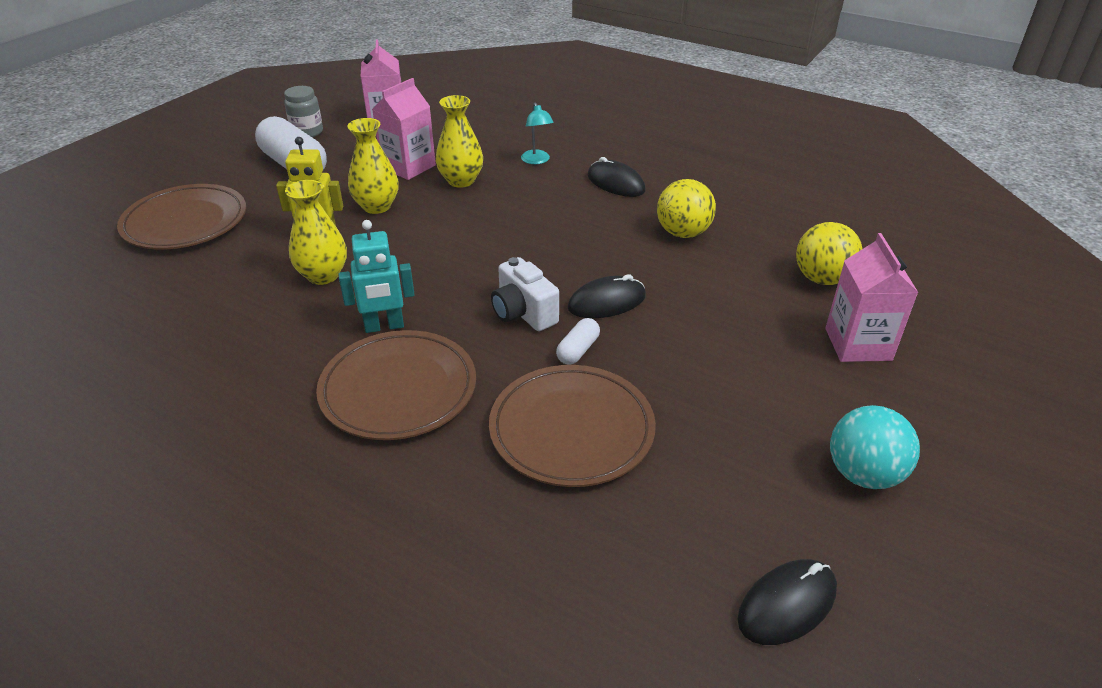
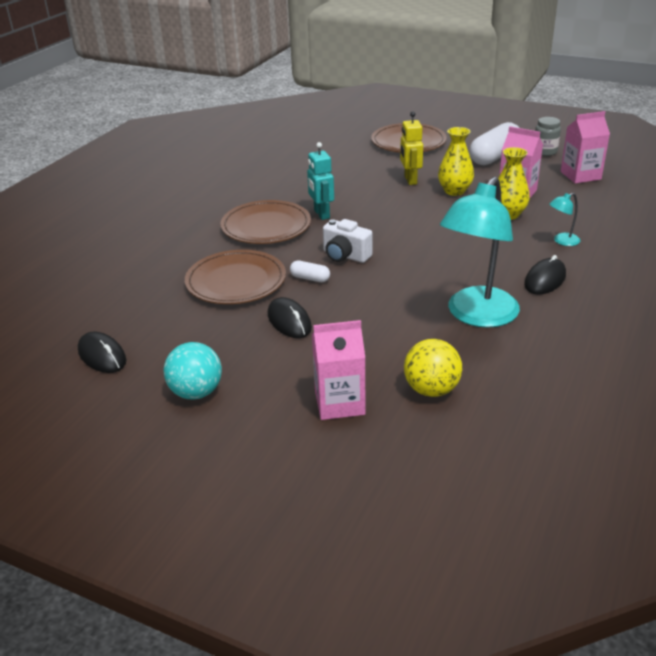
camera: 85 degrees right, 5 degrees down
(323, 275) = (367, 189): yellow vase -> none
(523, 313) = (345, 256): white camera -> white camera turned 105 degrees counterclockwise
(607, 302) = (366, 286): black mouse -> black mouse (289, 321)
(683, 233) = (476, 316): yellow ball -> turquoise lamp

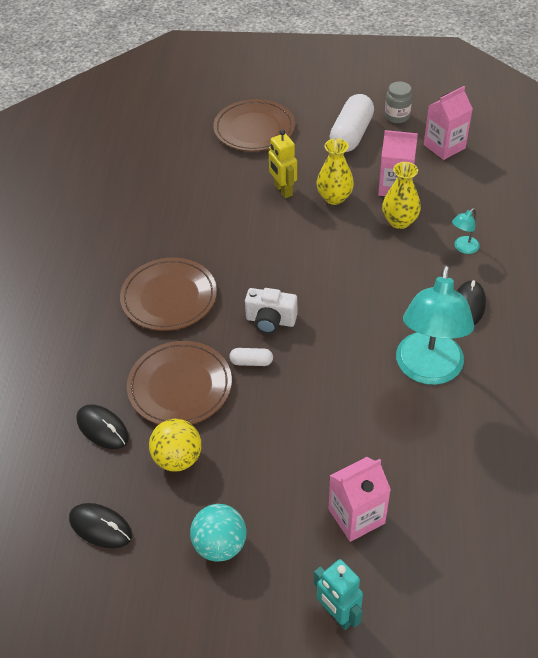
camera: 20 degrees left, 15 degrees up
(289, 321) = (260, 426): black mouse -> black mouse (102, 428)
(321, 214) = (217, 264): turquoise robot -> turquoise robot (337, 614)
(431, 390) = (428, 475): yellow ball -> yellow ball (178, 458)

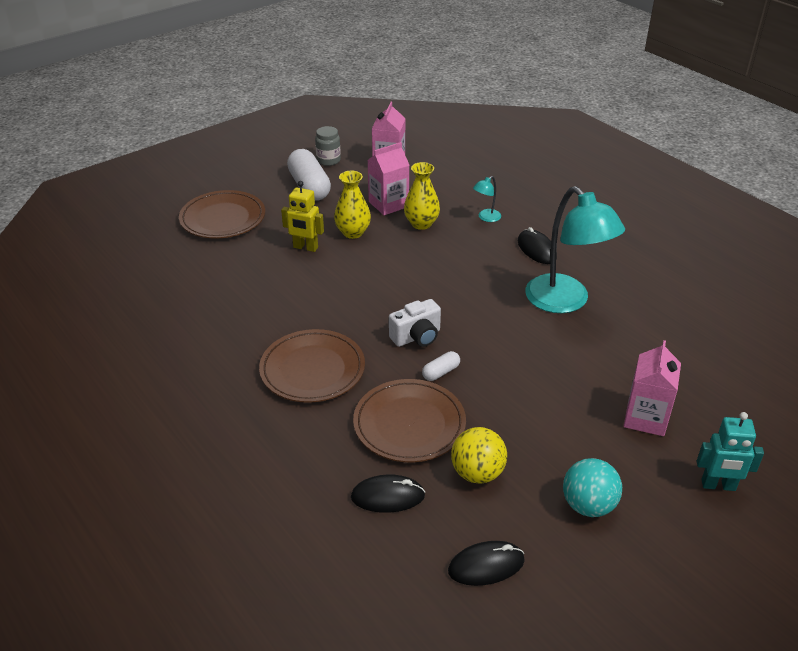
camera: 45 degrees left, 10 degrees down
(463, 248) = (486, 218): turquoise lamp -> turquoise lamp turned 45 degrees clockwise

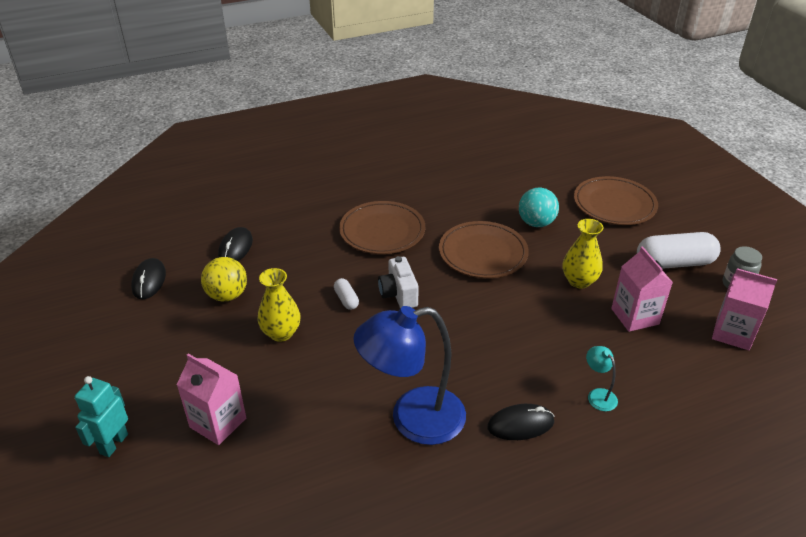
camera: 105 degrees right, 0 degrees up
(305, 247) = (556, 247): yellow robot -> none
(409, 424) = (297, 270): brown plate -> brown plate (483, 253)
(421, 224) = (590, 335): yellow vase -> yellow vase (281, 333)
(565, 302) = (413, 419): turquoise lamp -> blue lamp
(588, 505) = (156, 348): turquoise ball -> turquoise ball (536, 223)

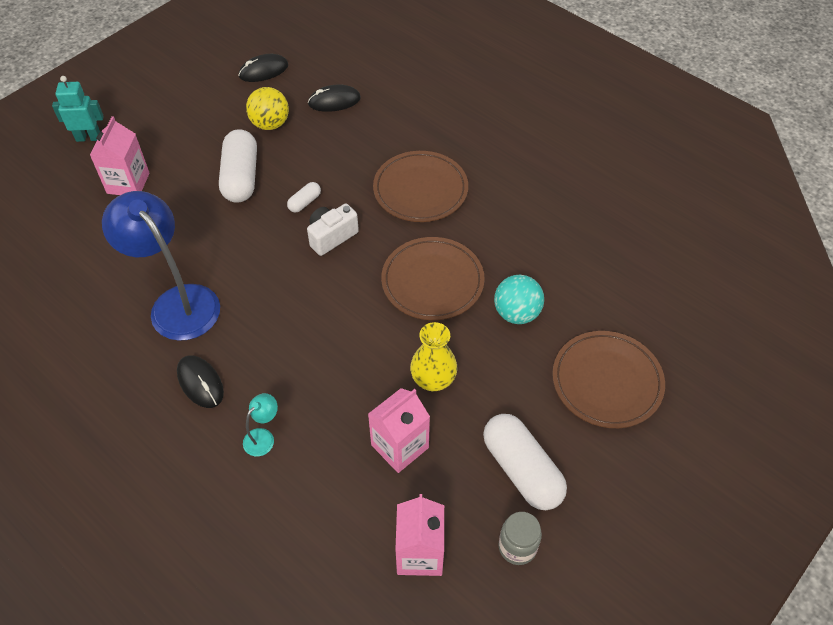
camera: 65 degrees right, 15 degrees up
(281, 333) = (241, 177): yellow vase -> white capsule

